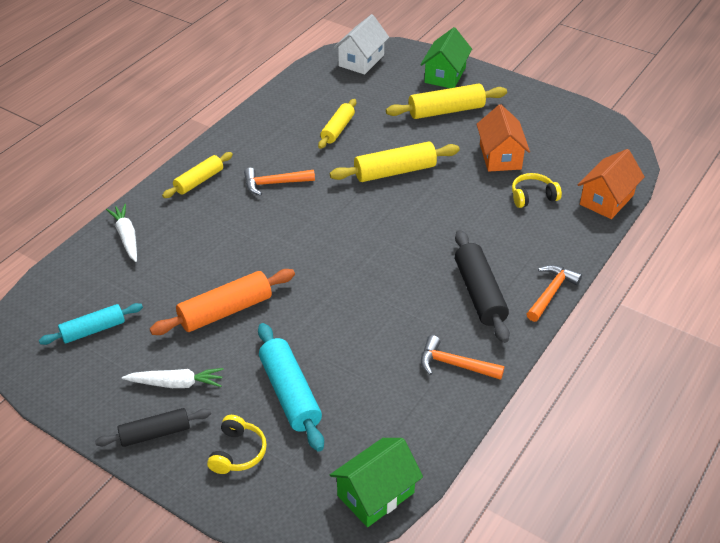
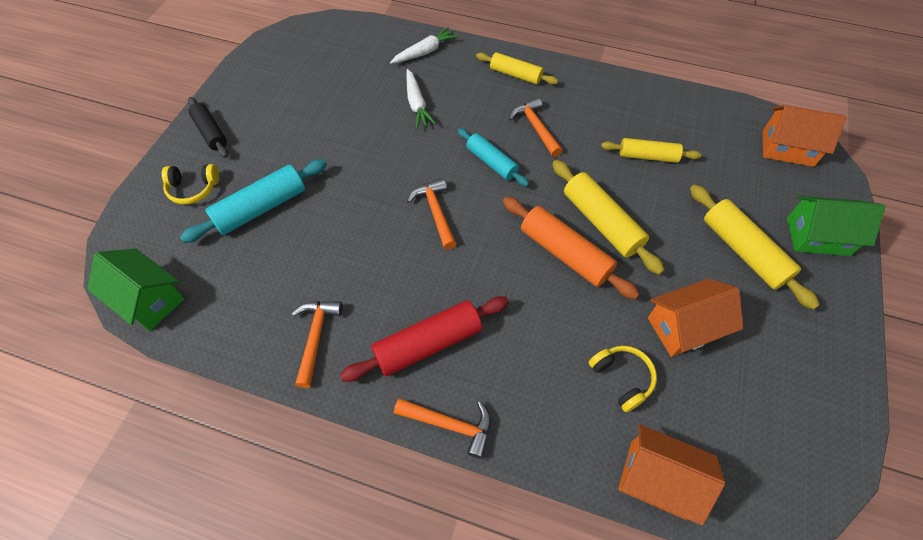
camera: 75 degrees right, 15 degrees up
(93, 330) = (314, 65): turquoise rolling pin -> turquoise rolling pin (491, 162)
(176, 383) = (264, 130): white carrot -> white carrot (417, 104)
(225, 311) = (352, 138): orange rolling pin -> orange rolling pin (565, 253)
(346, 266) = (435, 212): none -> orange hammer
(361, 60) = (787, 148): white house -> orange house
(479, 293) = (428, 344): black rolling pin -> red rolling pin

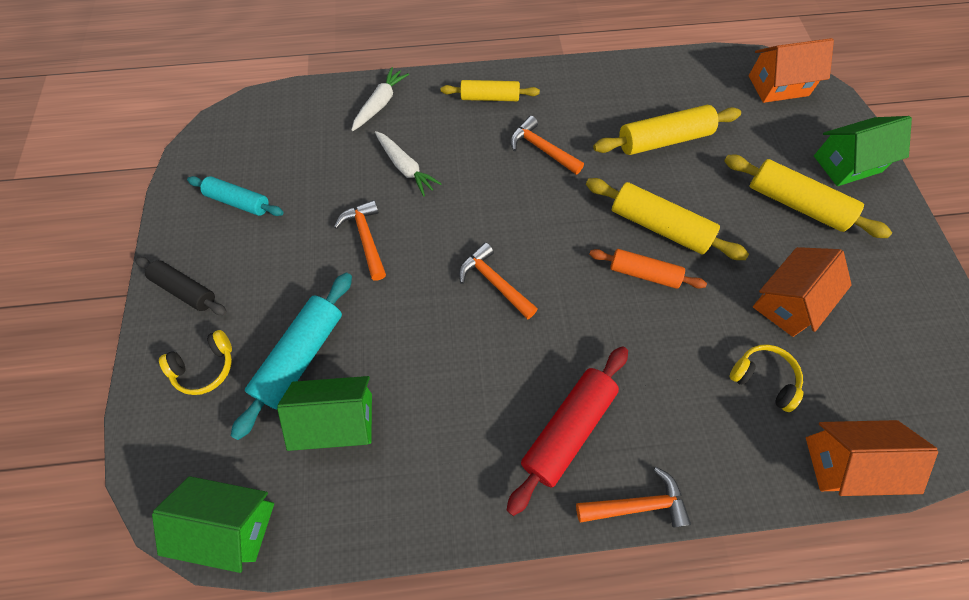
camera: 25 degrees left, 5 degrees up
(261, 262) = (338, 420): none -> green house
(316, 337) = (449, 478): orange hammer -> orange hammer (366, 238)
(491, 162) = (519, 204): turquoise rolling pin -> turquoise rolling pin (238, 202)
(565, 253) = (644, 273): orange rolling pin -> orange rolling pin, size x0.66
(648, 156) = (663, 140): yellow rolling pin -> yellow rolling pin, size x1.52

